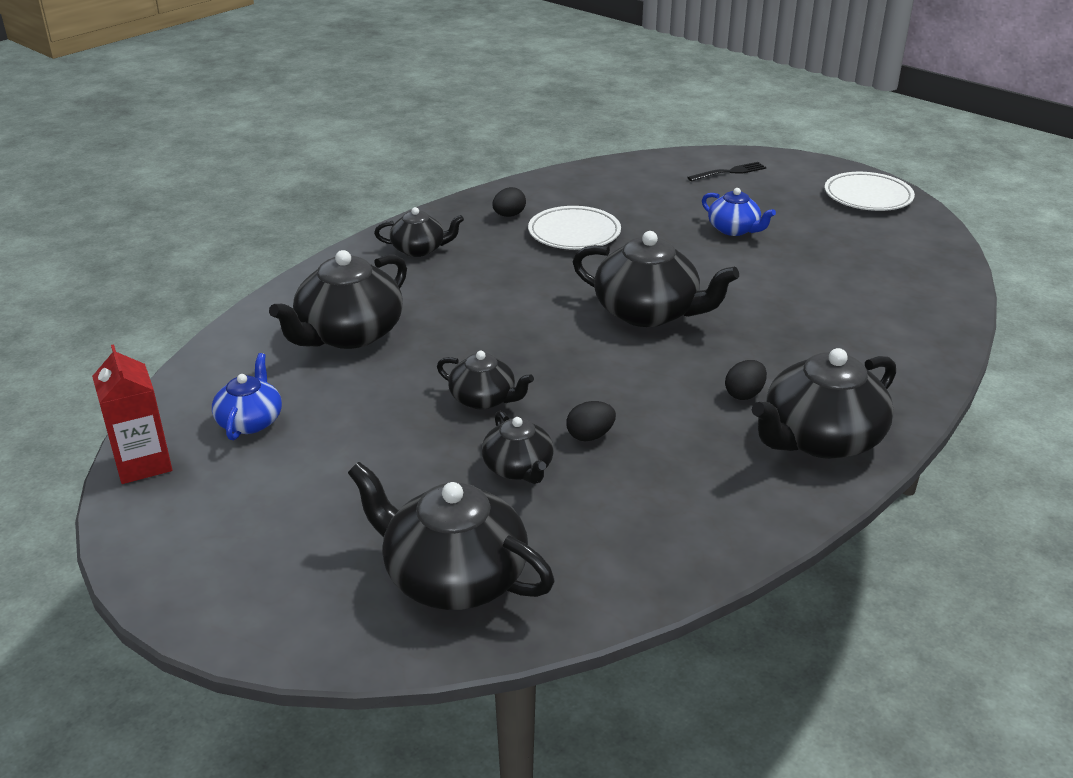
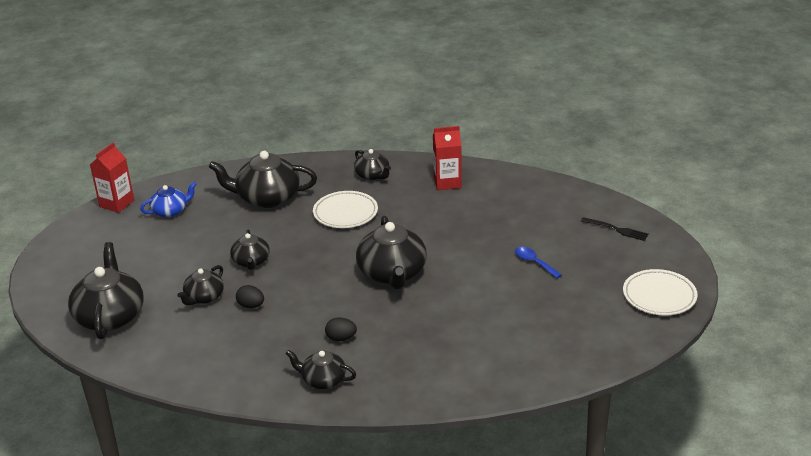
camera: 55 degrees right, 0 degrees up
(509, 215) = (447, 182): black egg -> red carton
(574, 233) = (454, 212): white plate -> white plate (345, 213)
(734, 229) = (534, 262): blue teapot -> blue spoon
(820, 439) = (323, 380): black teapot -> black teapot, size x0.57

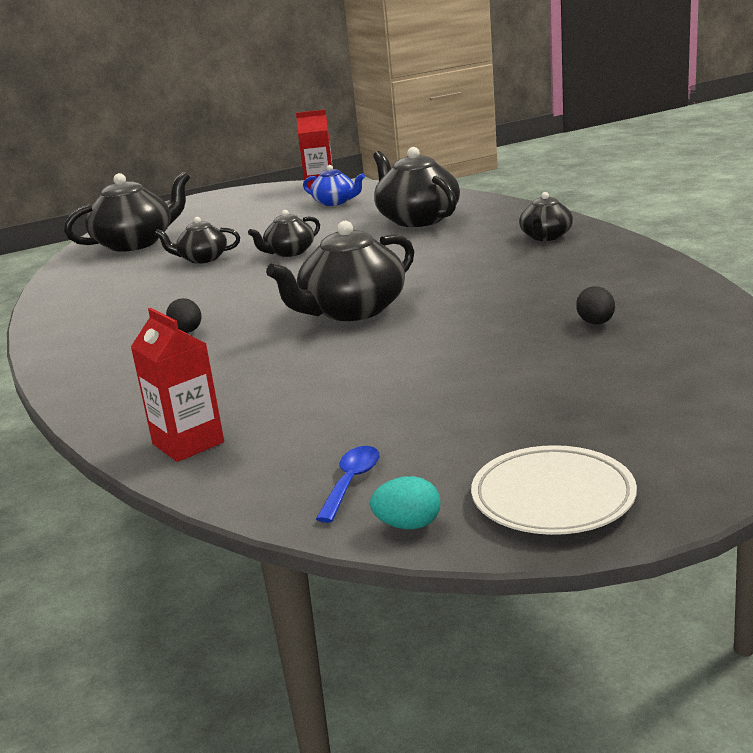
camera: 60 degrees right, 10 degrees down
(251, 306) = (208, 278): black egg -> black egg (596, 323)
(323, 380) = (97, 350): black teapot -> none
(345, 213) = (444, 252): white plate -> none
(447, 182) = (604, 269): red carton -> red carton (188, 443)
(534, 262) = (499, 374): blue spoon -> blue spoon (351, 482)
(616, 229) = (695, 399): black fork -> none
(646, 337) = (408, 525): none -> turquoise egg

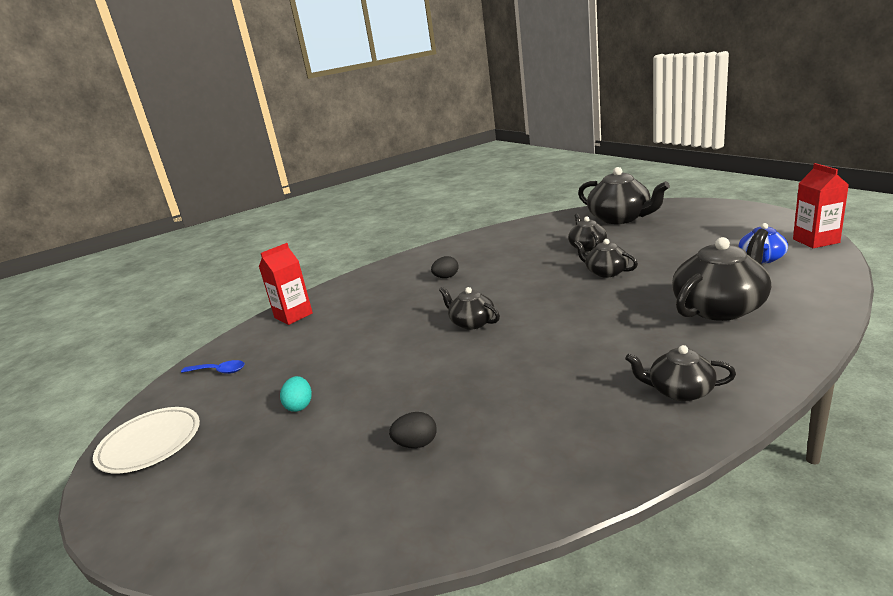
camera: 85 degrees right, 0 degrees up
(351, 311) = (471, 322): black teapot -> black teapot, size x0.57
(408, 525) = (162, 396): turquoise egg -> turquoise egg (299, 406)

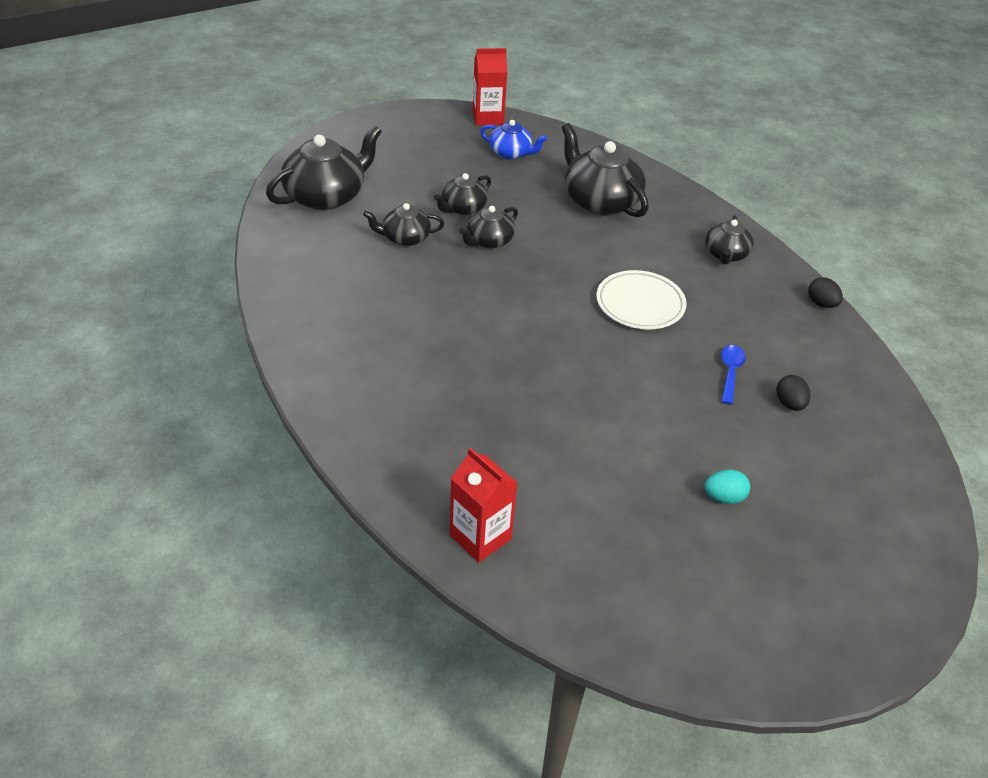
camera: 95 degrees left, 20 degrees up
(150, 444) = (789, 639): white plate -> white plate (640, 304)
(218, 371) = (631, 605): blue spoon -> blue spoon (730, 372)
(446, 277) = (428, 365): black egg -> black egg (821, 304)
(471, 322) = (573, 352): black teapot -> black teapot (463, 208)

